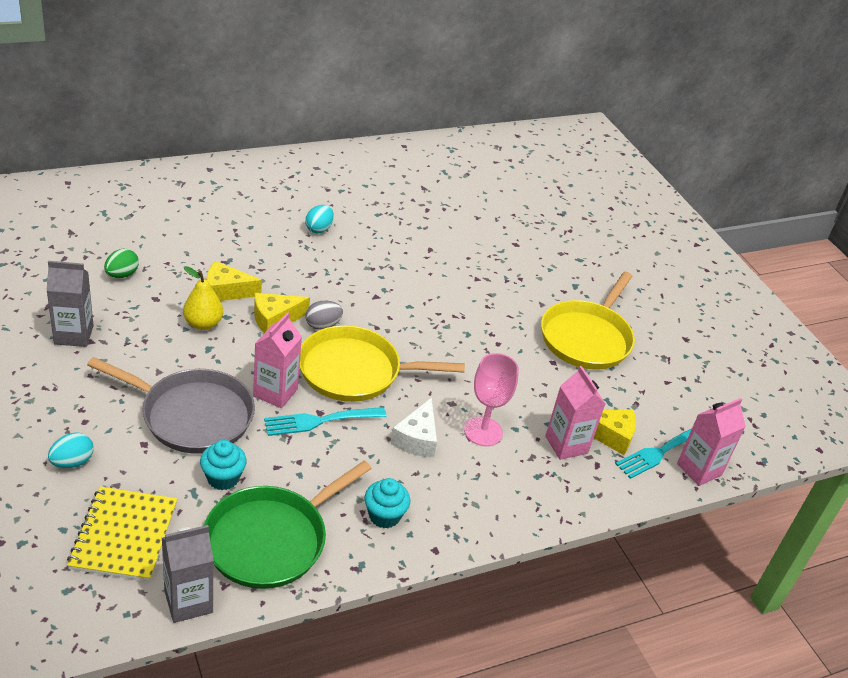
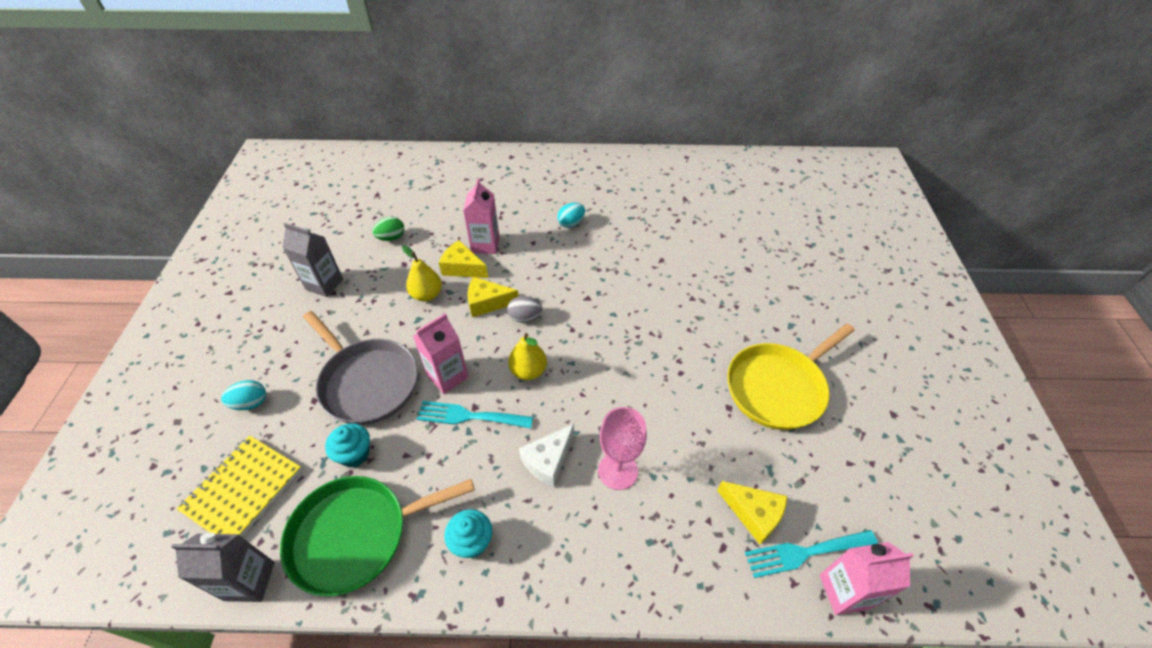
camera: 30 degrees right, 10 degrees up
(354, 371) = (528, 371): yellow pan -> yellow pear
(566, 445) = (699, 512): pink carton -> pink carton (485, 245)

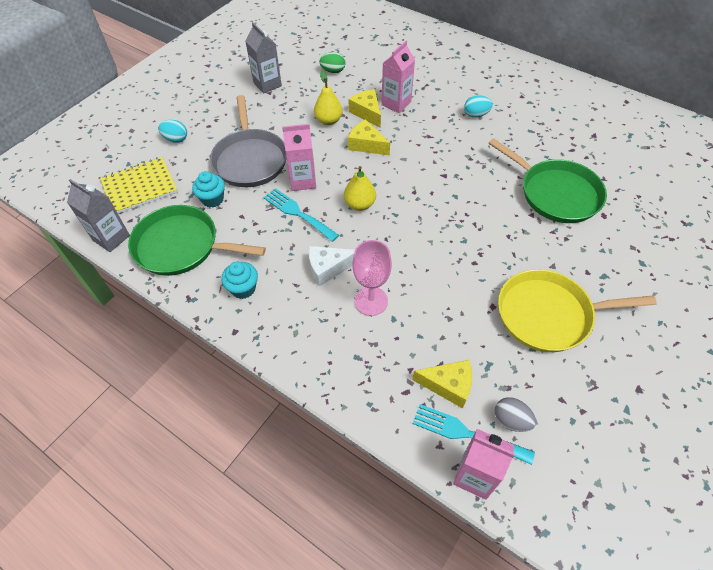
camera: 35 degrees right, 5 degrees up
(525, 317) = (385, 167): grey egg -> grey egg (511, 420)
(696, 268) = (556, 193): none -> green pan
(753, 514) = (448, 385): yellow cheese -> yellow cheese turned 60 degrees counterclockwise

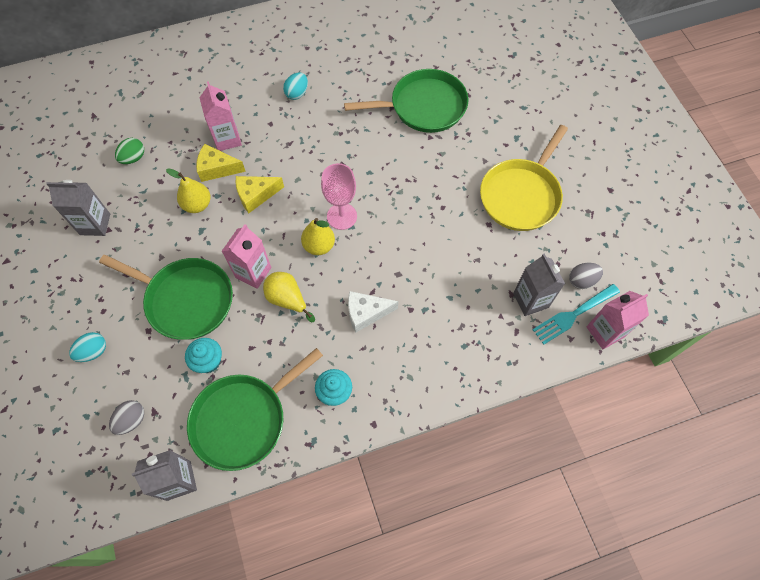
camera: 55 degrees left, 10 degrees up
(140, 187) = (131, 420): yellow notebook -> grey egg
(250, 160) = (186, 300): grey pan -> green pan
(298, 213) = (287, 299): turquoise fork -> yellow pear
(328, 268) = (366, 313): white cheese -> white cheese turned 60 degrees clockwise
(371, 301) = (422, 302): pink goblet -> pink goblet (342, 216)
(448, 385) = (530, 300): yellow cheese -> grey carton

